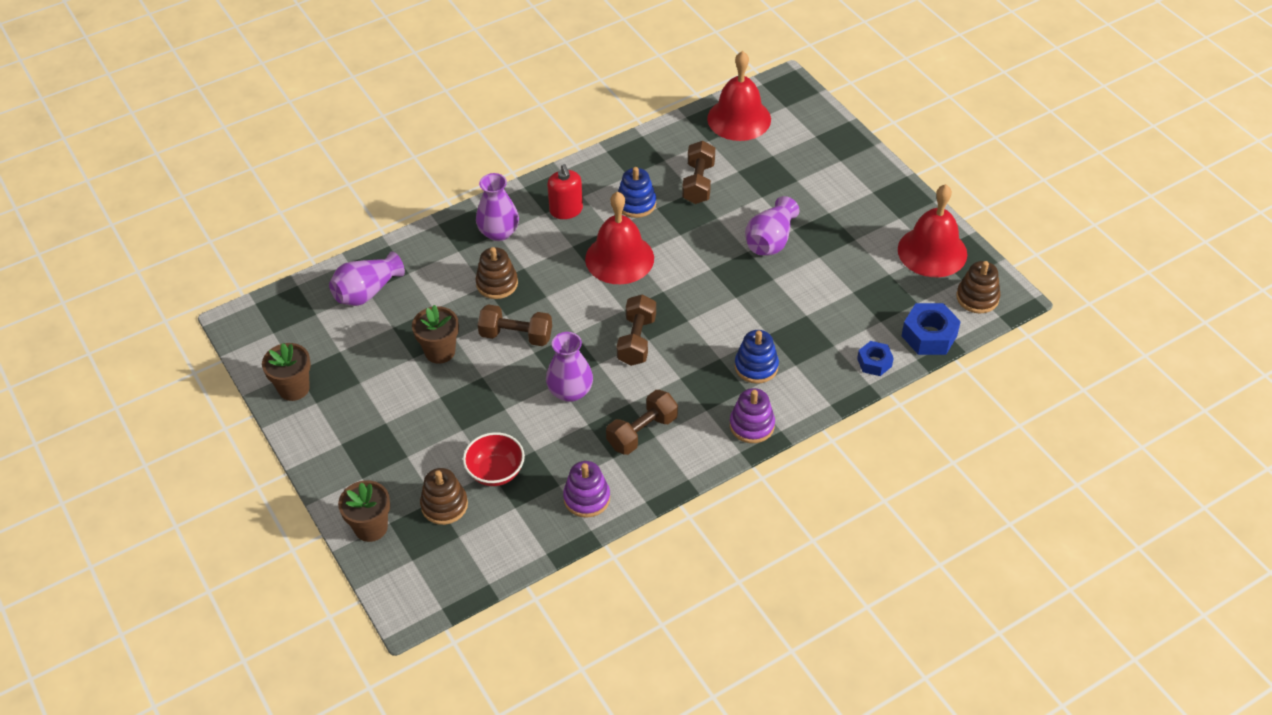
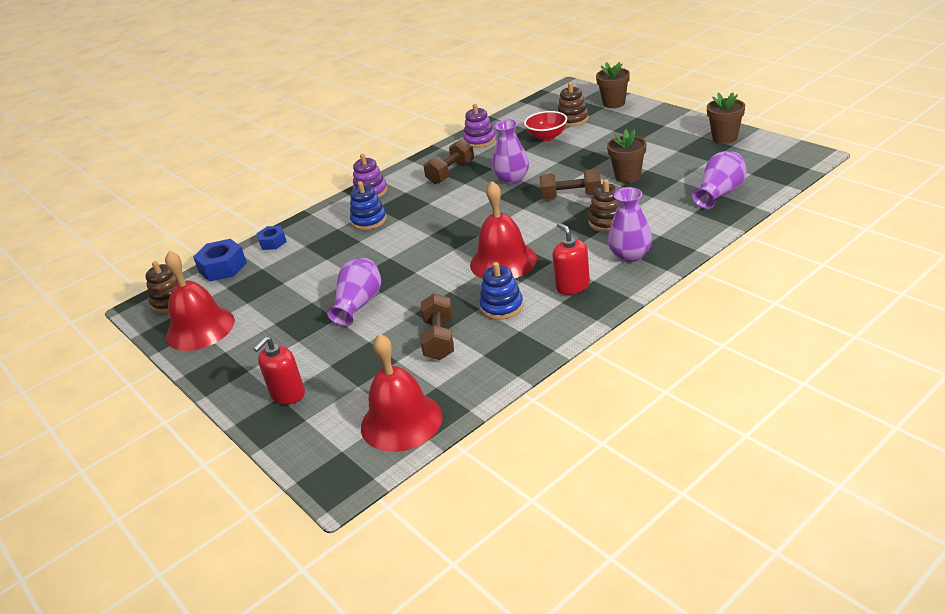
camera: 175 degrees right, 15 degrees down
(637, 340) = (469, 215): brown dumbbell -> none
(832, 161) = (288, 394): none -> red soap dispenser

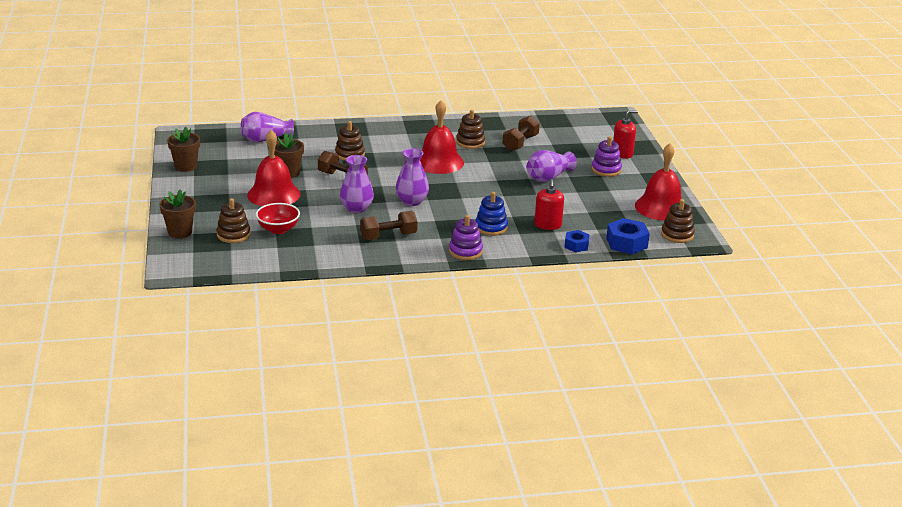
camera: 155 degrees left, 5 degrees down
(401, 421) = (572, 123): red bell -> red bell (273, 194)
(480, 140) = (327, 255): purple stacking toy -> purple stacking toy (606, 170)
(502, 307) = (470, 142): blue stacking toy -> brown stacking toy
(572, 286) = (421, 135): red soap dispenser -> red soap dispenser (548, 225)
(630, 255) = (370, 134): purple vase -> purple vase (412, 201)

